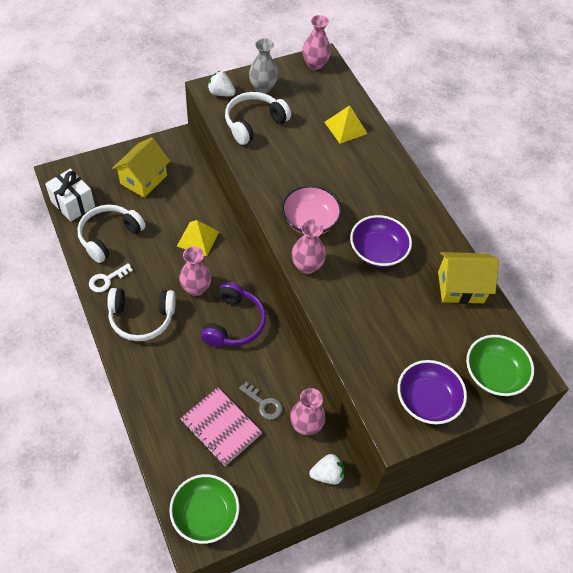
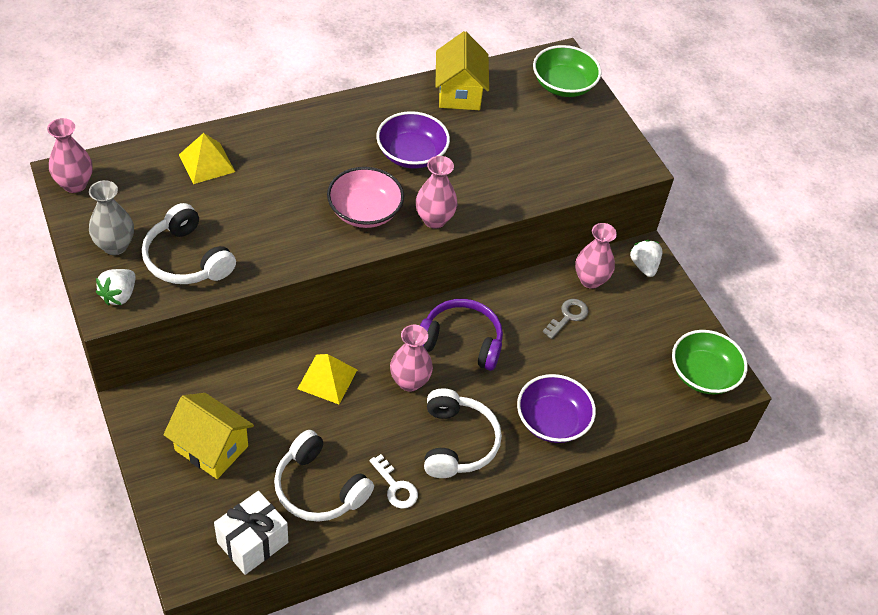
camera: 90 degrees left, 5 degrees down
(221, 427) = (601, 358): pink notebook -> none
(427, 400) = (599, 138): purple bowl -> purple bowl (552, 420)

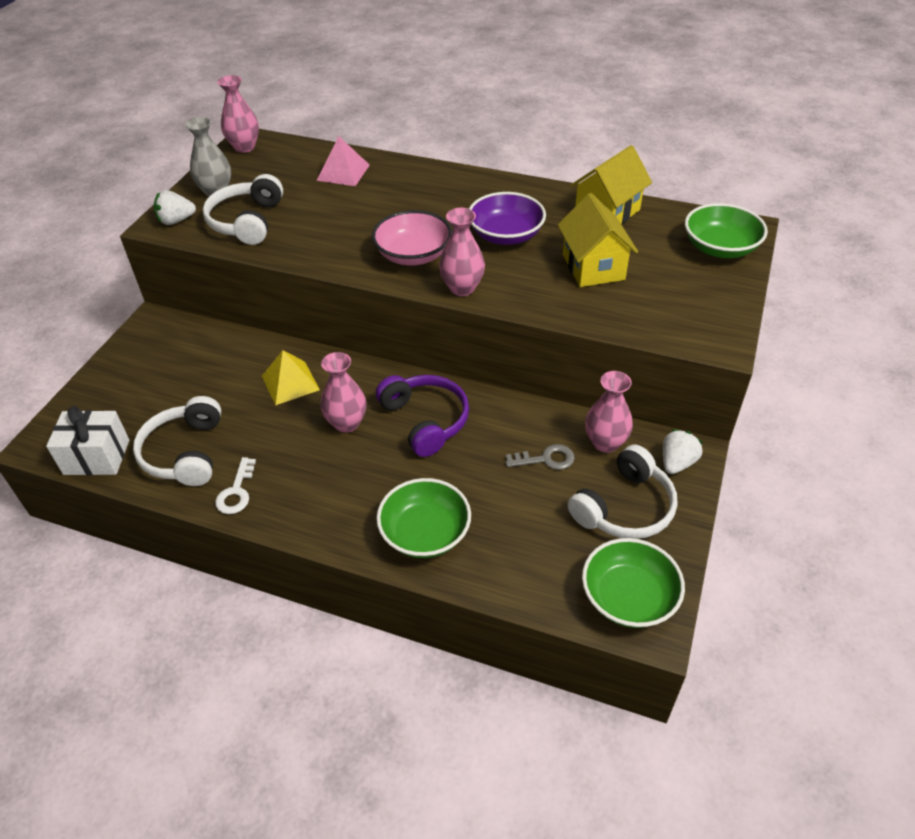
camera: 50 degrees right, 5 degrees down
(206, 163) = (343, 172): yellow pyramid -> pink pyramid
(211, 448) = (157, 377): yellow house -> yellow house (593, 267)
(457, 442) = (324, 493): white headphones -> white headphones (624, 507)
(552, 420) = (425, 533): purple bowl -> green bowl

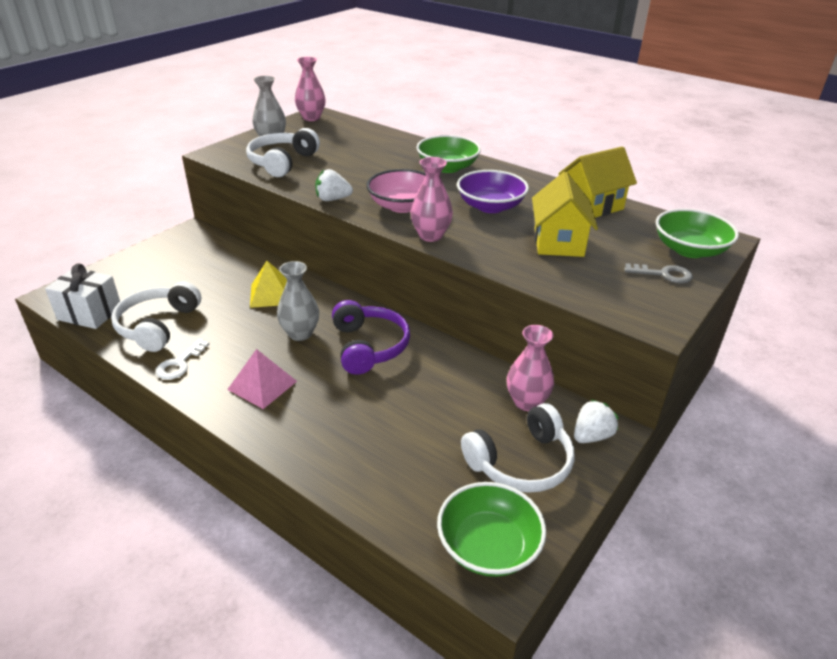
camera: 15 degrees right, 10 degrees down
(176, 220) = (229, 153): white strawberry -> white strawberry (332, 199)
(343, 172) = (378, 144): pink pyramid -> pink pyramid (262, 385)
(346, 423) = (300, 333): pink vase -> grey vase
(425, 533) = (320, 436): green bowl -> green bowl (447, 167)
(545, 459) = (462, 402): grey key -> grey key (663, 274)

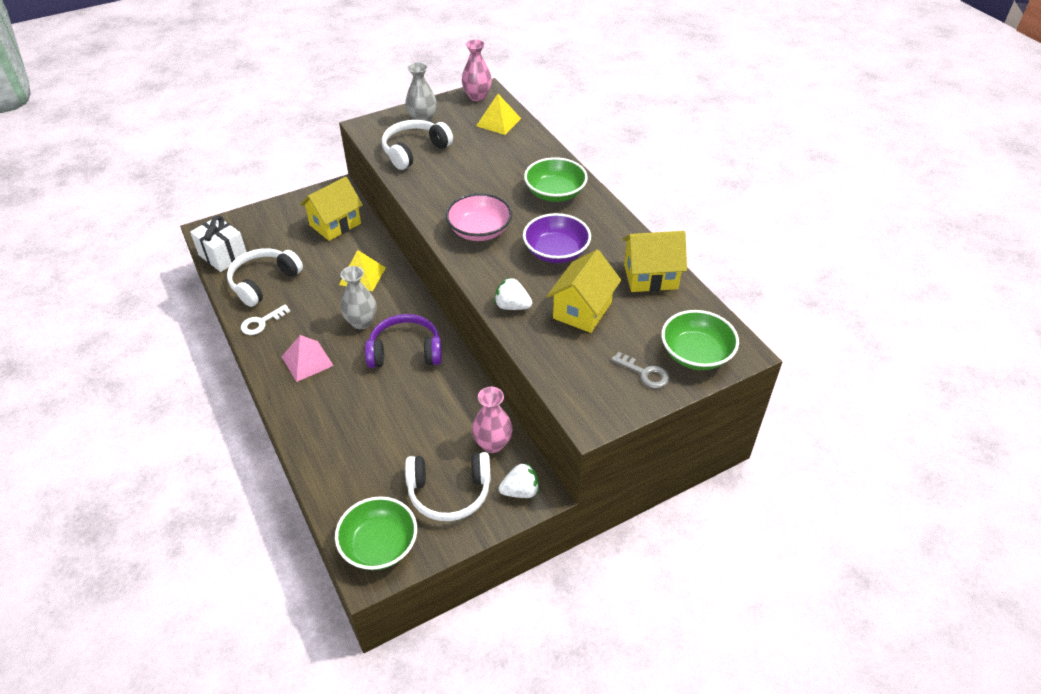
camera: 25 degrees right, 10 degrees up
(209, 258) = (335, 224): none -> yellow house
(332, 199) = (427, 207): white strawberry -> white strawberry (512, 306)
(348, 131) = (498, 122): none -> yellow pyramid
(369, 346) = (405, 351): purple headphones -> purple headphones turned 105 degrees counterclockwise
(430, 236) = (478, 272): pink vase -> none

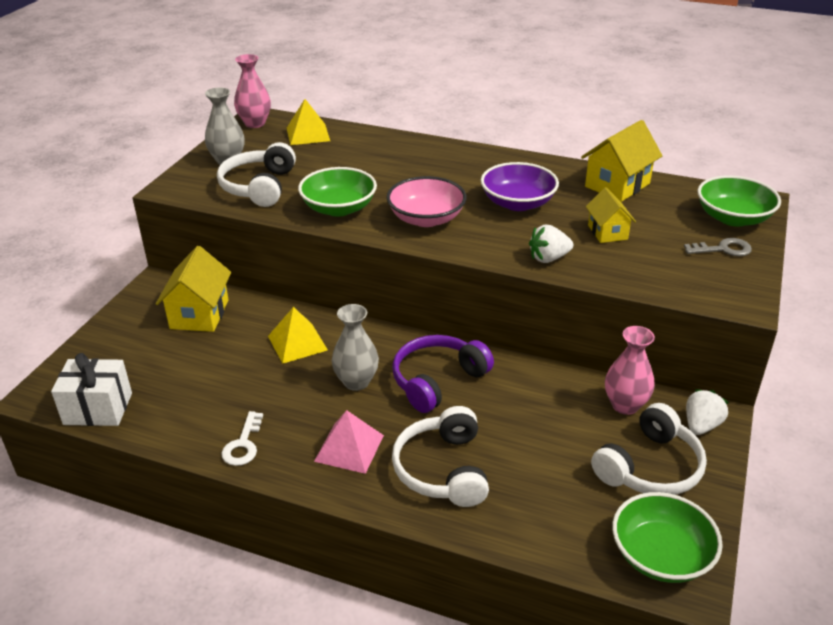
camera: 40 degrees left, 10 degrees down
(264, 282) = (189, 406): white headphones -> white headphones (442, 469)
(555, 193) = (446, 163): green bowl -> green bowl (339, 208)
(582, 310) = (607, 232): yellow house -> yellow house, size x0.62

